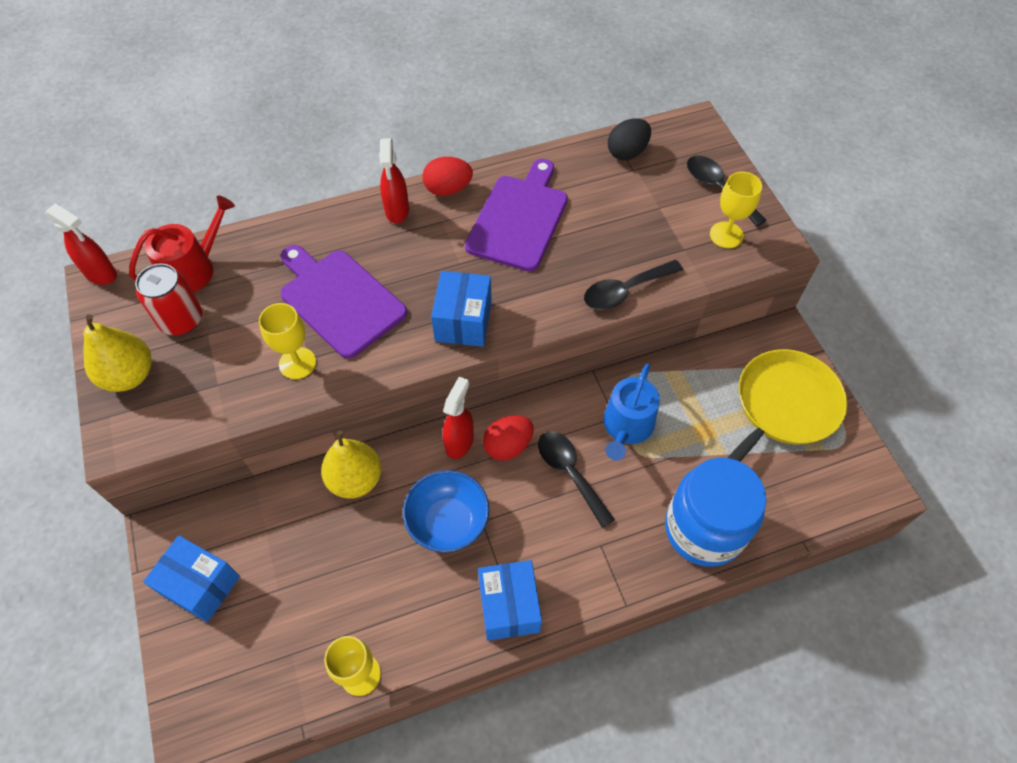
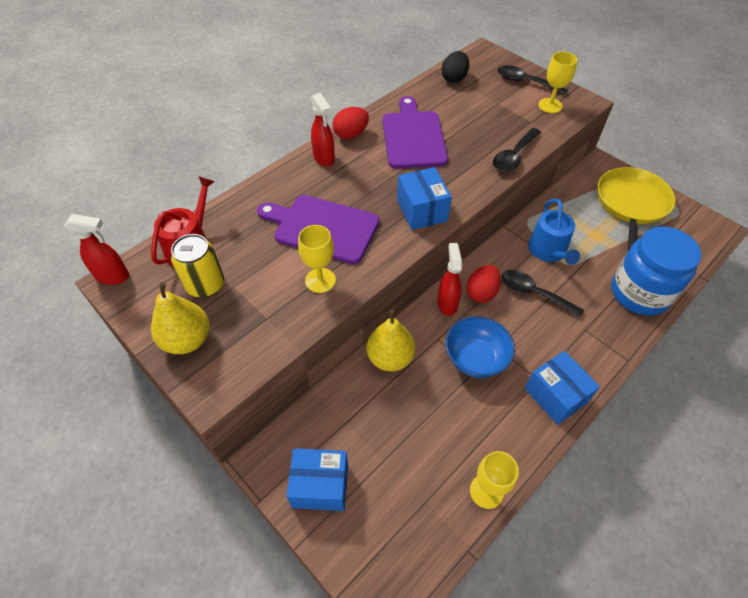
camera: 25 degrees left, 5 degrees down
(181, 320) = (205, 284): red can -> yellow can

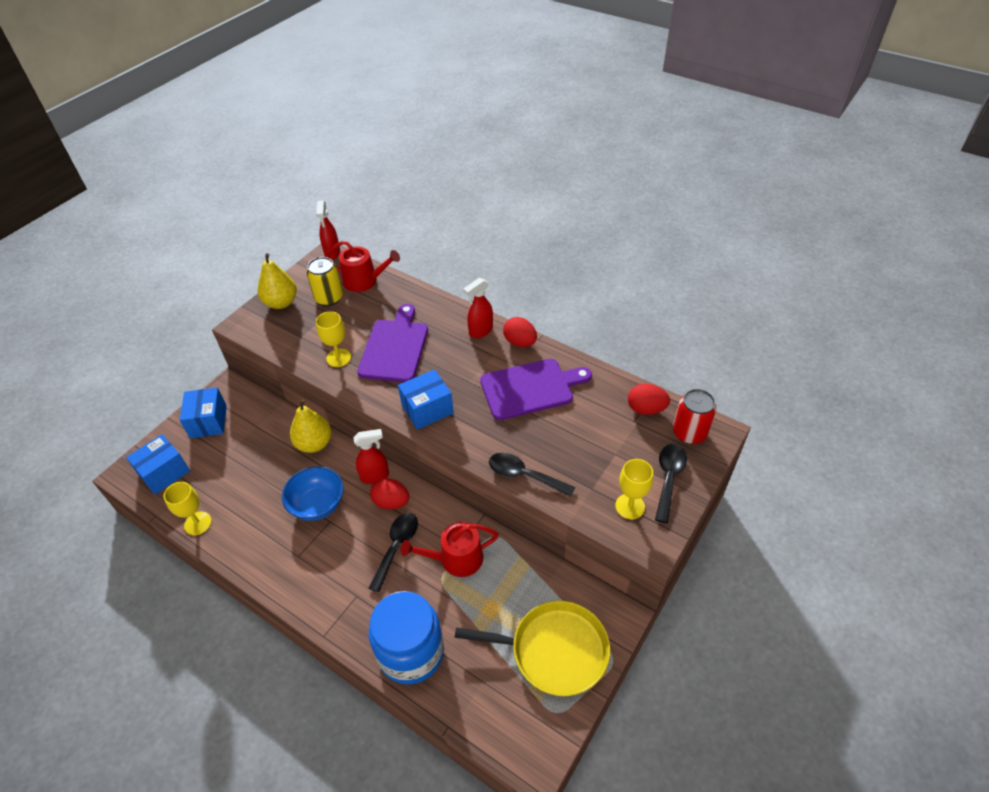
camera: 80 degrees right, 5 degrees down
(454, 78) = (646, 409): black egg -> red egg
(483, 63) = (689, 433): none -> red can
(548, 251) = (456, 559): blue watering can -> red watering can
(555, 395) = (282, 570): blue box -> blue box (164, 472)

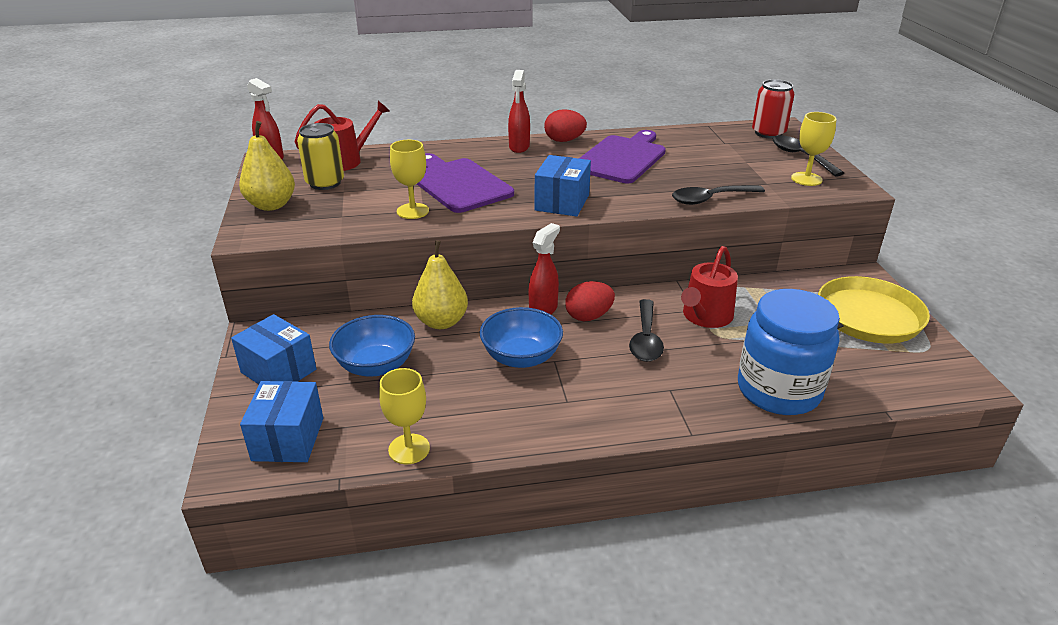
camera: 45 degrees left, 15 degrees down
(249, 452) = (376, 365): none -> blue bowl
(396, 547) = (645, 339): black spoon -> black spoon turned 150 degrees counterclockwise
(646, 409) = (720, 134): red egg -> none

